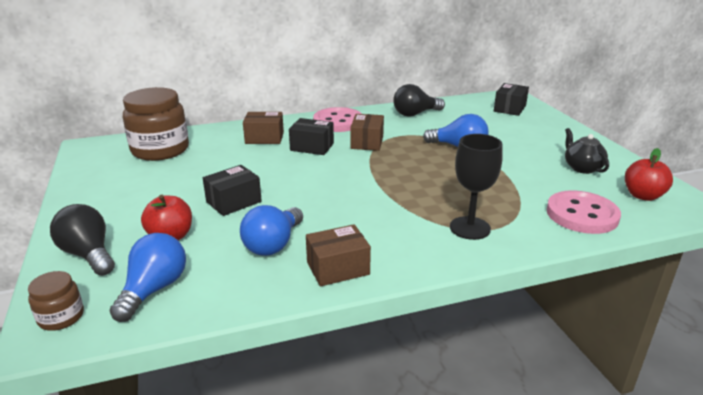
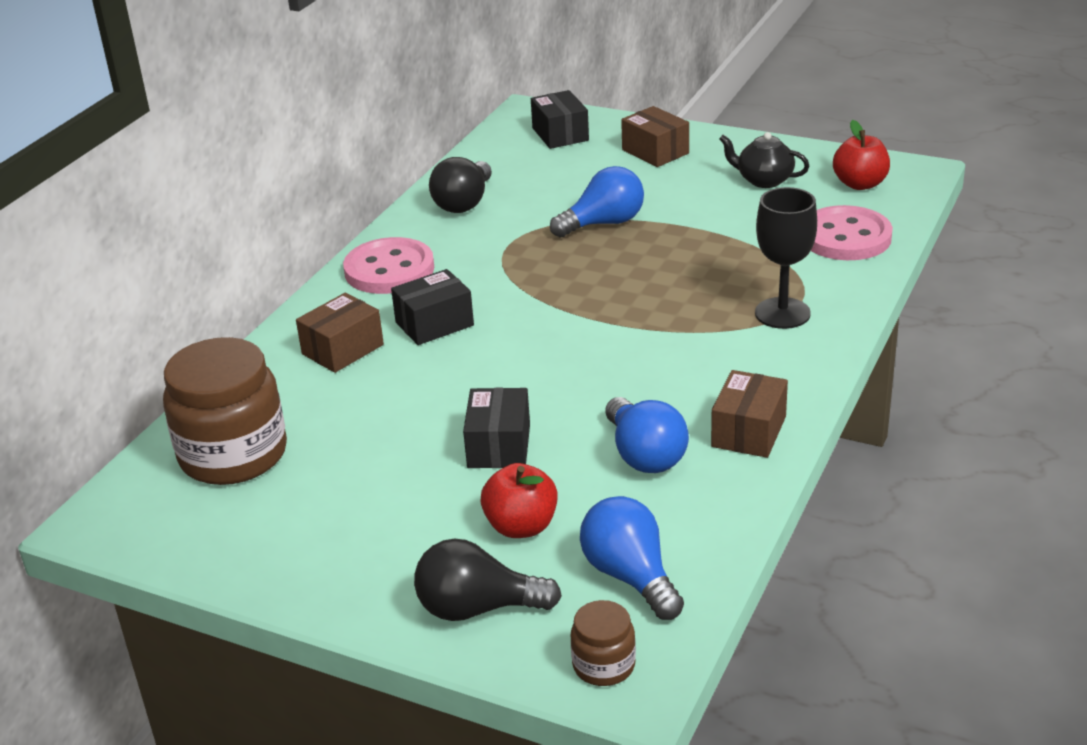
camera: 45 degrees left, 5 degrees up
(367, 142) = (488, 277): brown box -> brown box (655, 152)

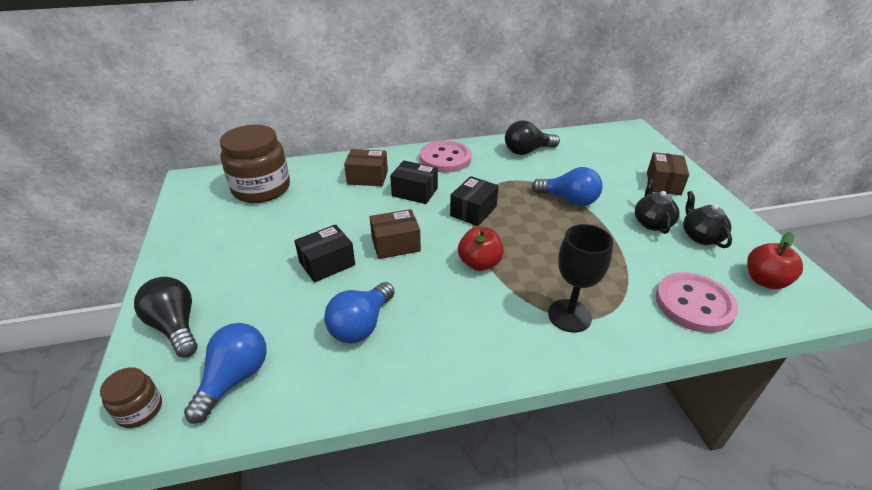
camera: 50 degrees right, 5 degrees up
(521, 526) = (259, 307): red apple -> red apple (479, 263)
(560, 134) = (629, 148): black box -> black box (473, 211)
(709, 195) = (652, 223): none -> black teapot
(749, 431) = (424, 363): brown box -> brown box (395, 244)

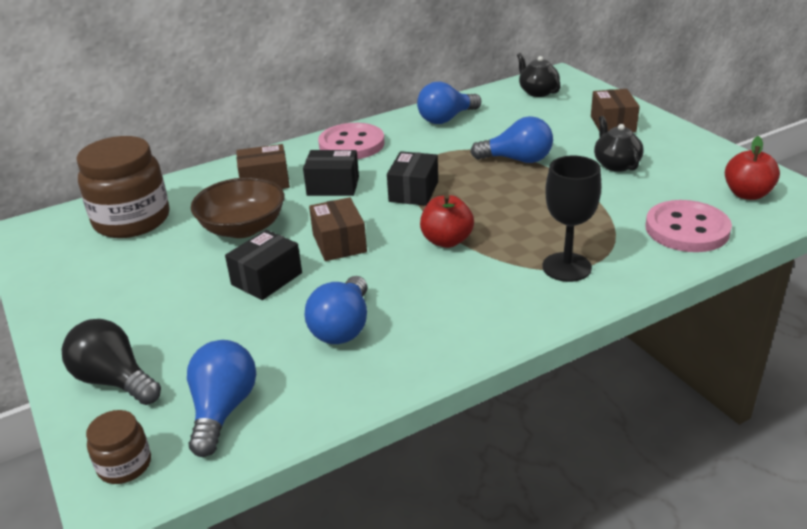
camera: 15 degrees left, 5 degrees down
(332, 213) = (243, 228): none -> brown bowl
(395, 244) = (339, 243): brown box -> brown box turned 75 degrees counterclockwise
(527, 151) = (446, 119): black light bulb -> blue light bulb
(700, 236) = (670, 167): black teapot -> black teapot (537, 92)

